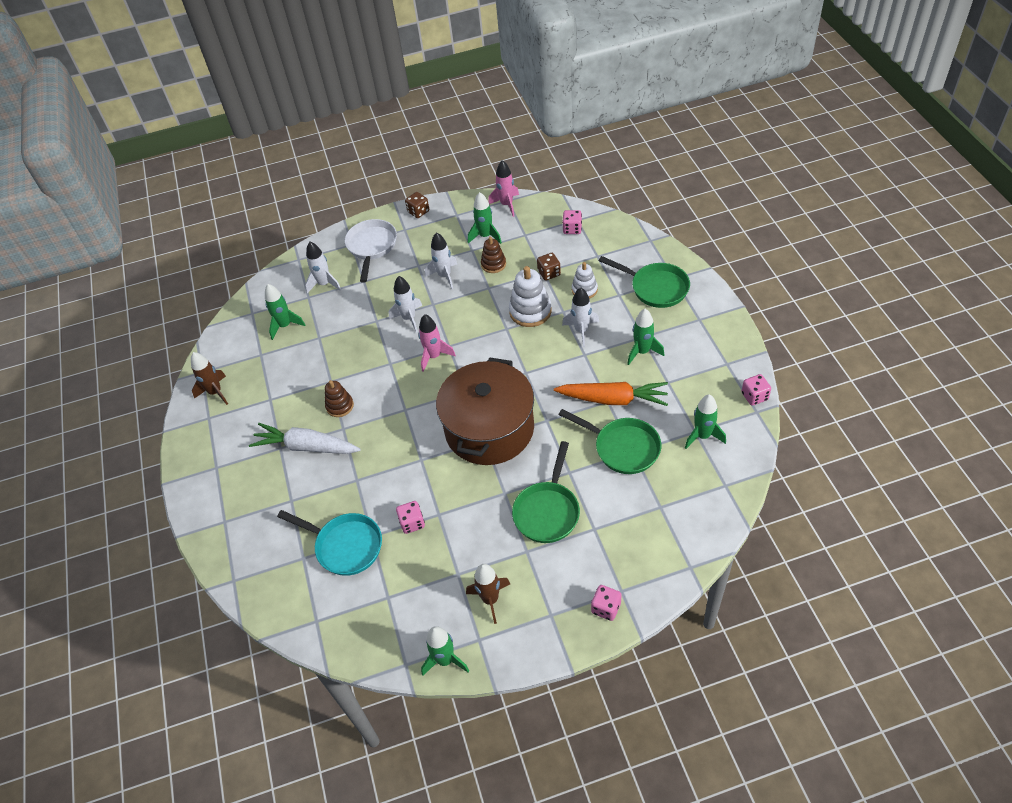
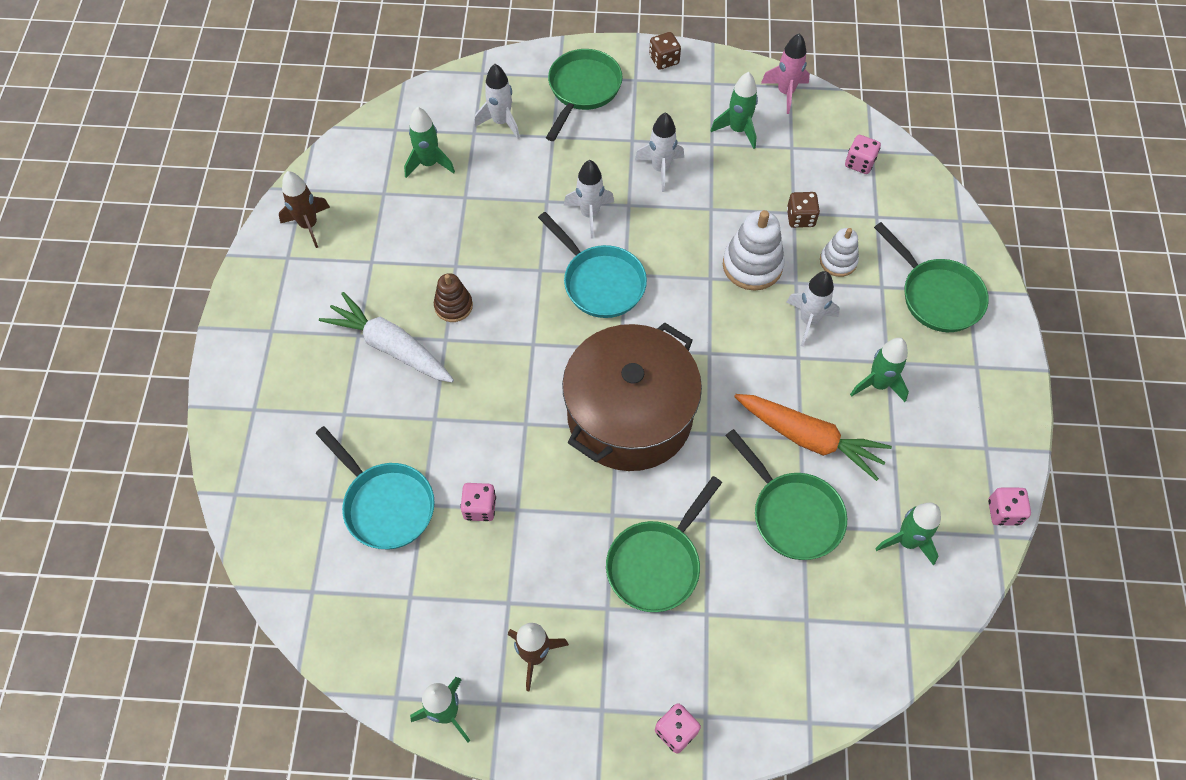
camera: 15 degrees right, 10 degrees up
(371, 247) = (582, 90): white pan -> green pan
(434, 356) = (600, 282): pink rocket -> turquoise pan
(493, 264) = (732, 176): brown stacking toy -> none

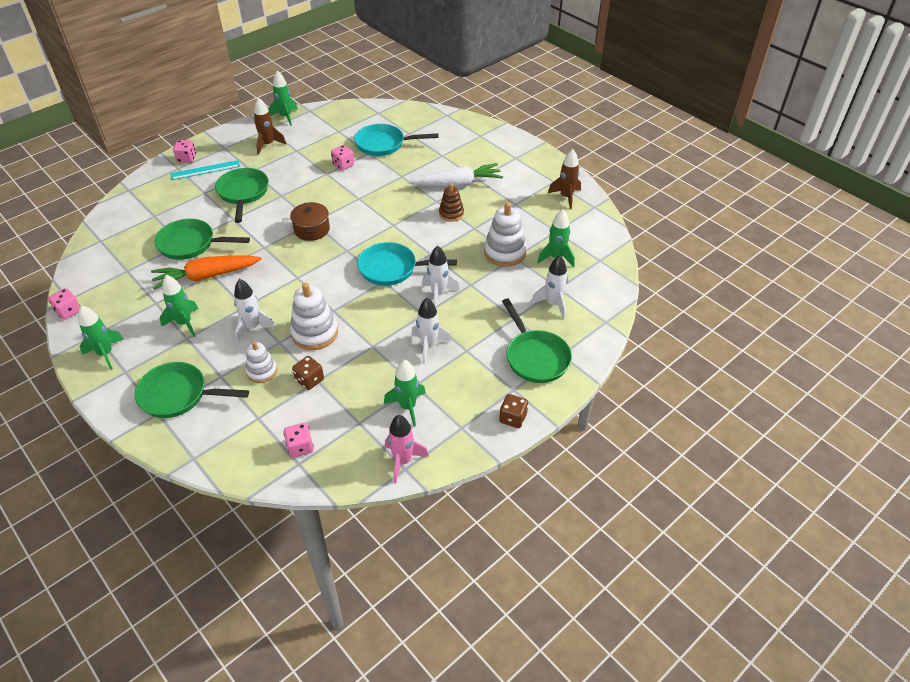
camera: 135 degrees right, 15 degrees down
(467, 209) = (505, 252): none -> white stacking toy
(629, 415) = (312, 229): brown pot -> brown pot, size x0.45
(669, 672) = (205, 170): none -> turquoise ruler
(907, 541) = (120, 269): green rocket -> green rocket (106, 354)

